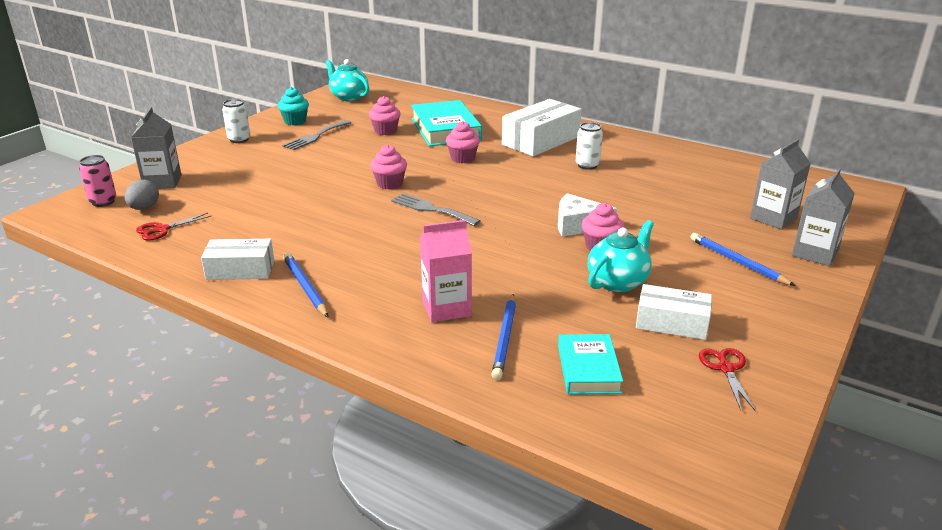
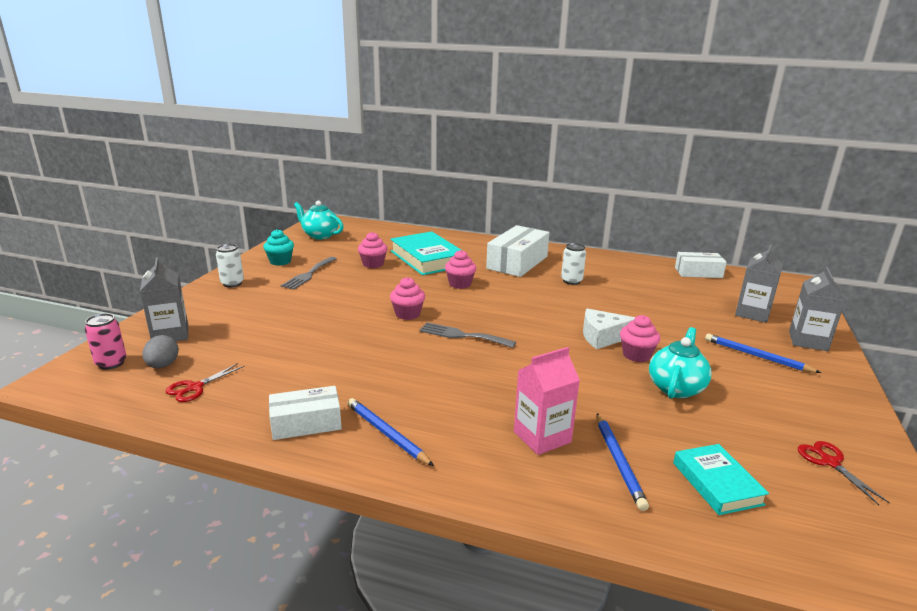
camera: 15 degrees left, 5 degrees down
(671, 323) = (750, 423): white box -> white box (698, 272)

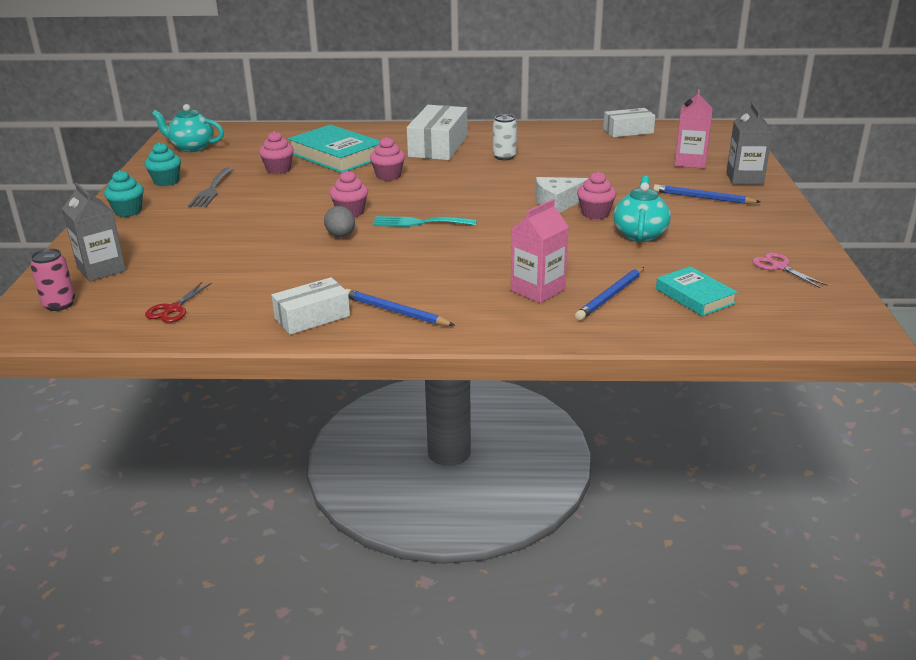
camera: 15 degrees left, 5 degrees up
(163, 365) = (120, 297): grey egg -> grey egg (341, 236)
(232, 283) = (128, 211): white can -> turquoise cupcake
(462, 335) = (419, 223): grey fork -> turquoise fork
(618, 462) = (610, 296): blue pencil -> blue pencil turned 60 degrees clockwise
(752, 313) = (690, 162): grey carton -> pink carton
(830, 462) = (779, 267): red scissors -> pink scissors

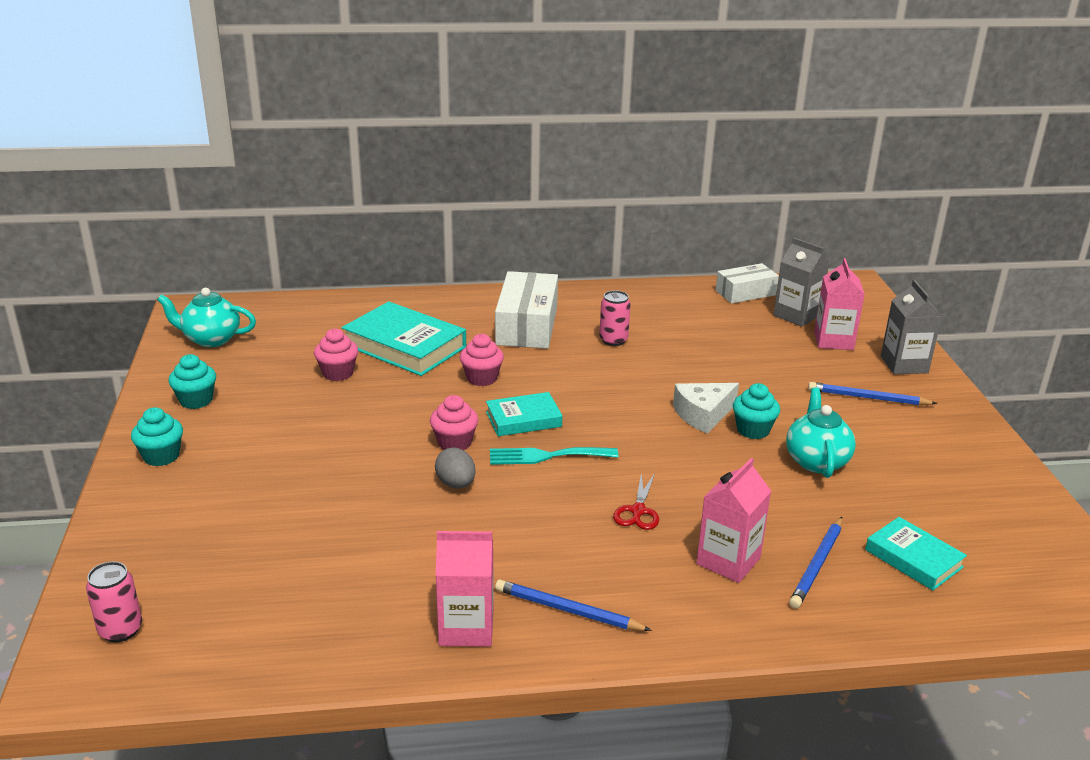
camera: 10 degrees left, 0 degrees up
(101, 269) = (158, 563): grey carton -> grey carton (796, 315)
(173, 309) = (279, 627): red scissors -> red scissors (638, 511)
(211, 190) = (261, 413): grey fork -> none
(312, 317) = (466, 628): white box -> pink carton
(410, 201) = (523, 419): none -> turquoise book
(504, 157) = (613, 340): white can -> pink can
(595, 214) = (753, 430): pink cupcake -> turquoise cupcake
(779, 267) = (991, 504): pink scissors -> none

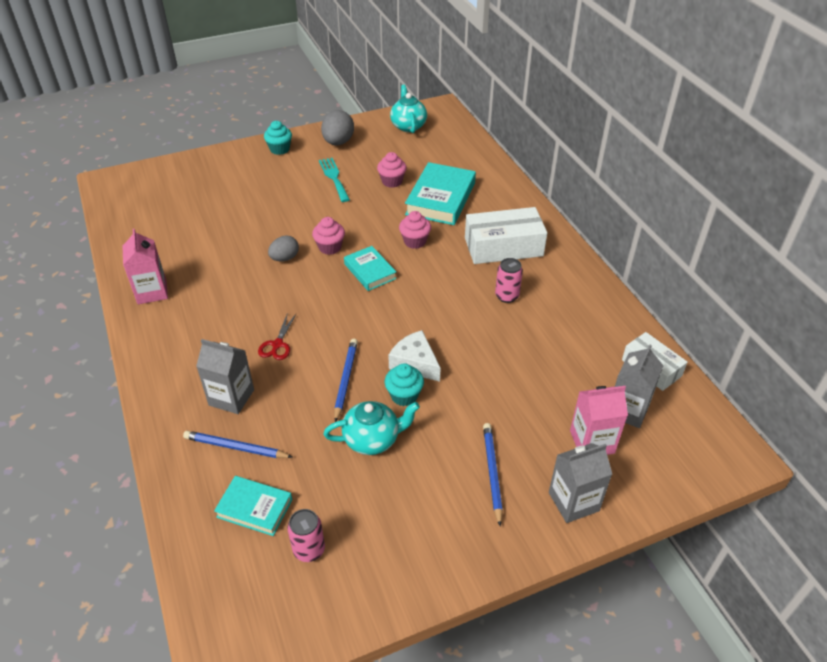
camera: 75 degrees right, 15 degrees up
(120, 630) = (139, 183): pink can -> pink can (309, 550)
(196, 400) = (338, 142): turquoise cupcake -> grey egg
(546, 456) = (328, 290): turquoise fork -> turquoise fork (334, 178)
(568, 610) = (171, 329): blue pencil -> blue pencil (345, 380)
(638, 511) = (277, 344): red scissors -> red scissors turned 75 degrees counterclockwise
(728, 561) = (231, 397): pink carton -> grey carton
(913, 558) = (254, 508): turquoise book -> turquoise book turned 75 degrees clockwise

